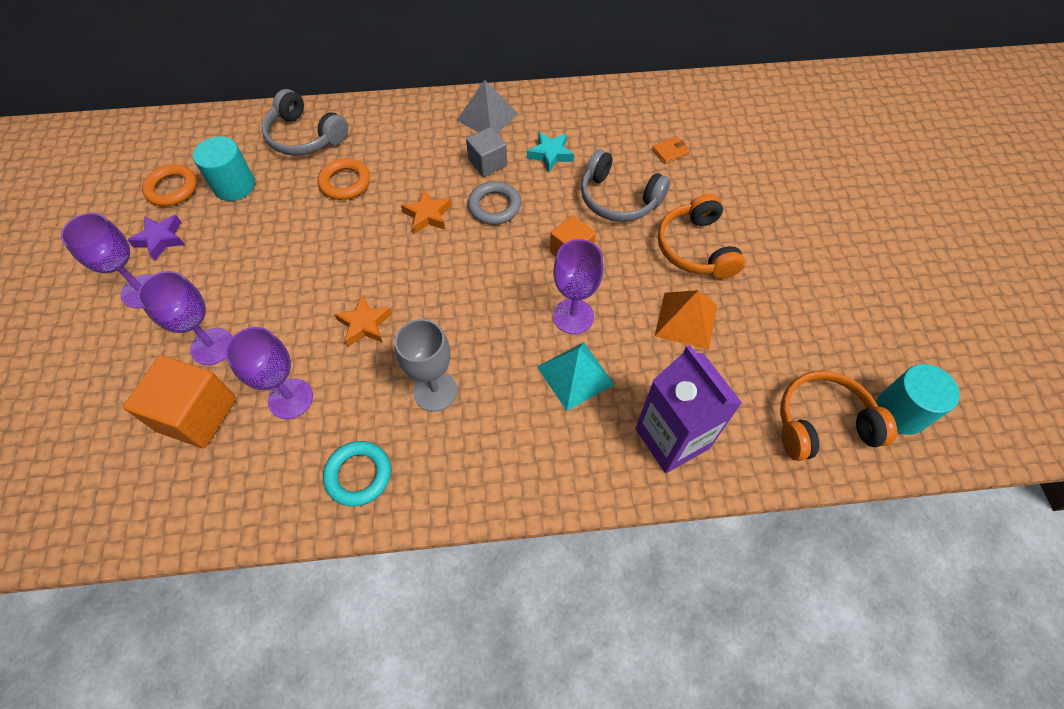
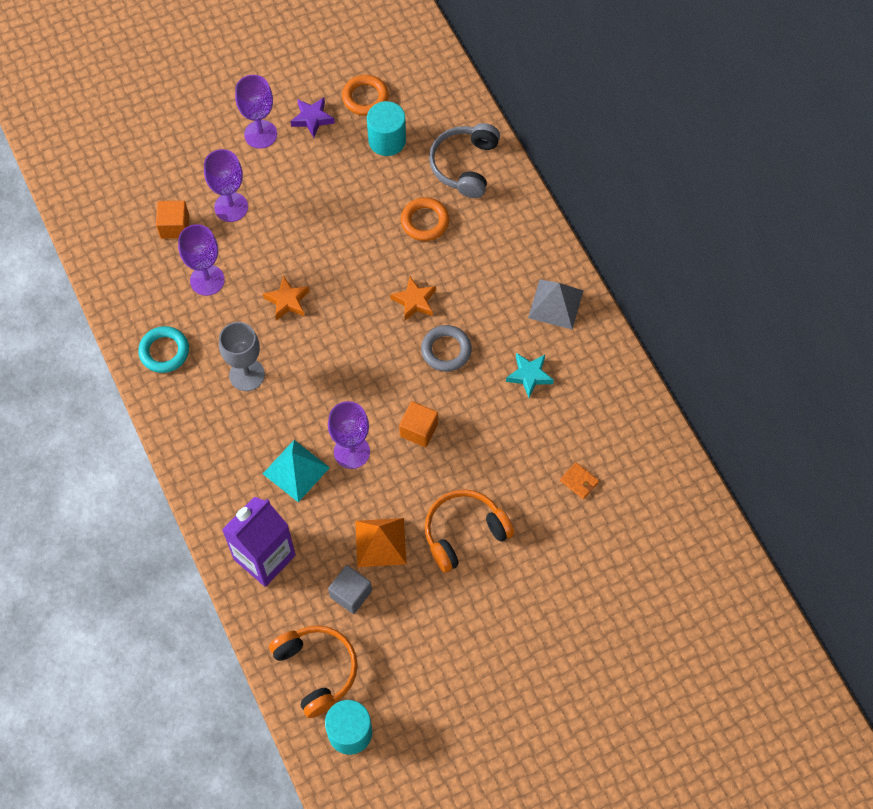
camera: 70 degrees right, 5 degrees up
(197, 414) = (174, 226): orange cube -> orange cube, size x0.62
(487, 163) = (496, 326): grey cube -> grey cube (351, 594)
(618, 199) = (497, 451): grey headphones -> none

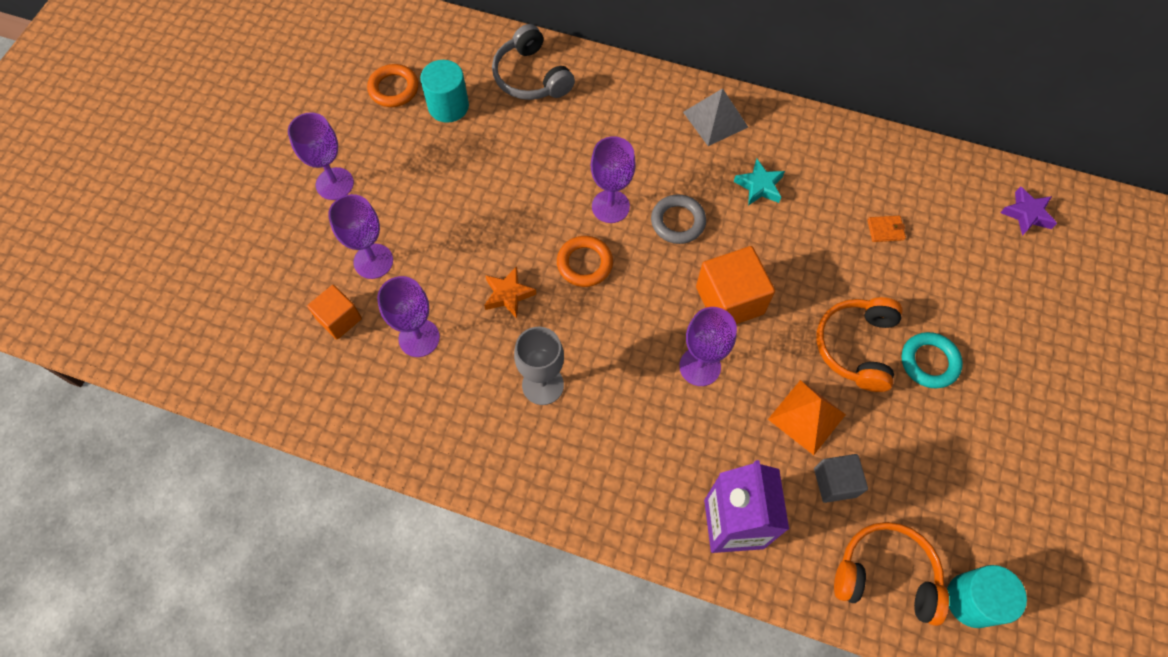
camera: 45 degrees left, 0 degrees up
(164, 351) = (447, 432): turquoise ring -> turquoise ring (929, 362)
(296, 470) = (674, 425): turquoise pyramid -> none
(312, 119) = (367, 138): purple star -> purple star (1027, 214)
(414, 301) = (610, 206): orange star -> purple goblet
(419, 430) = (729, 300): orange cube -> orange cube, size x1.62
(425, 221) = (548, 141): orange ring -> orange ring (584, 263)

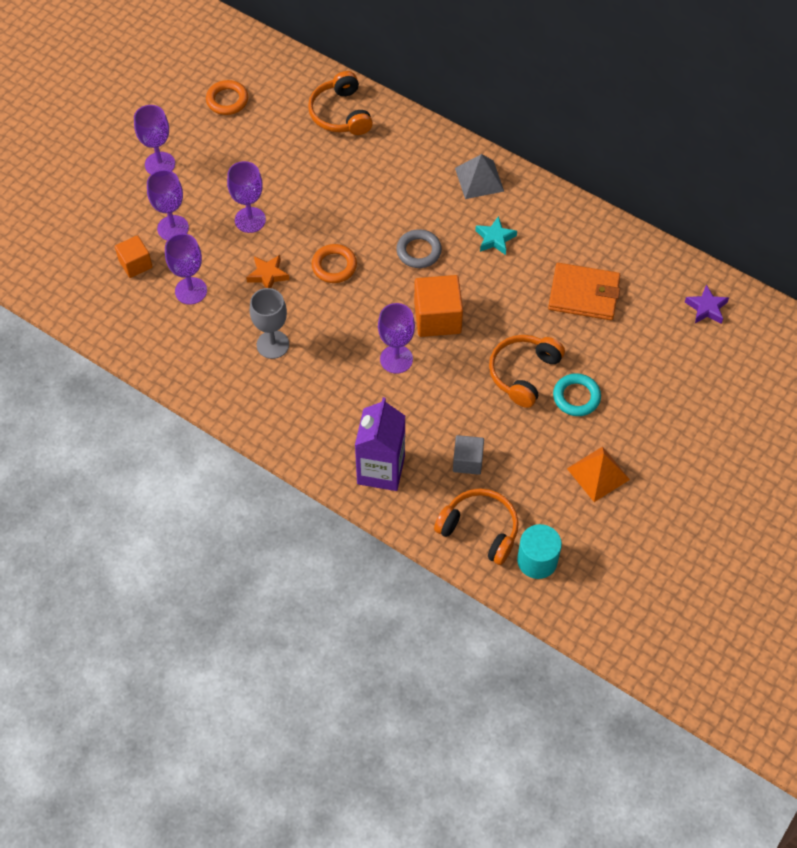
camera: 15 degrees right, 5 degrees down
(448, 106) = (266, 123): turquoise cylinder -> none
(531, 77) = (341, 114): grey headphones -> orange headphones
(610, 206) = (369, 228): purple goblet -> purple goblet (250, 220)
(807, 416) = (464, 412): orange pyramid -> orange pyramid (598, 474)
(885, 230) = (583, 294): orange wallet -> orange wallet, size x2.40

